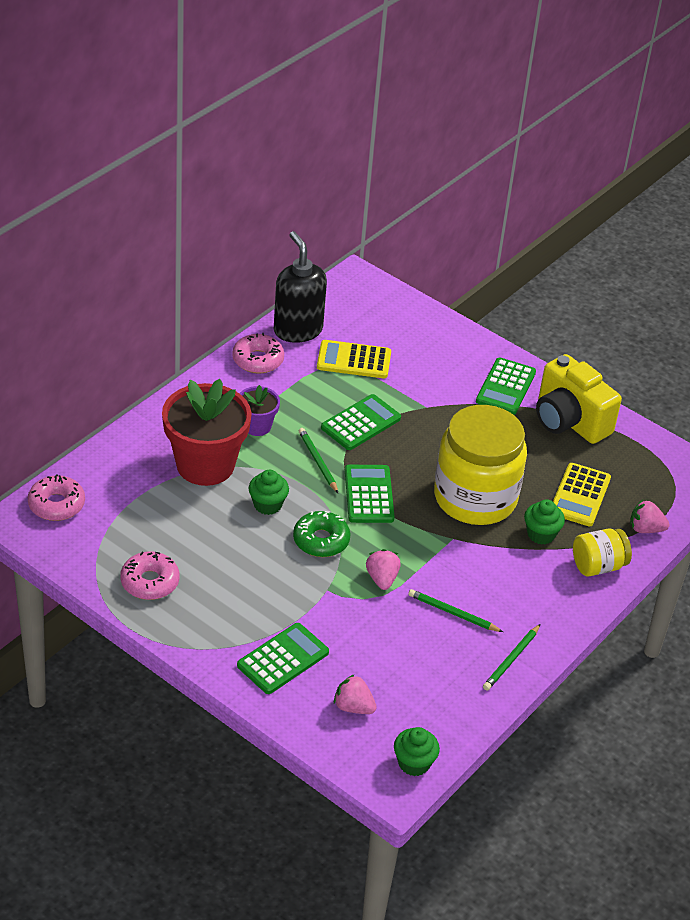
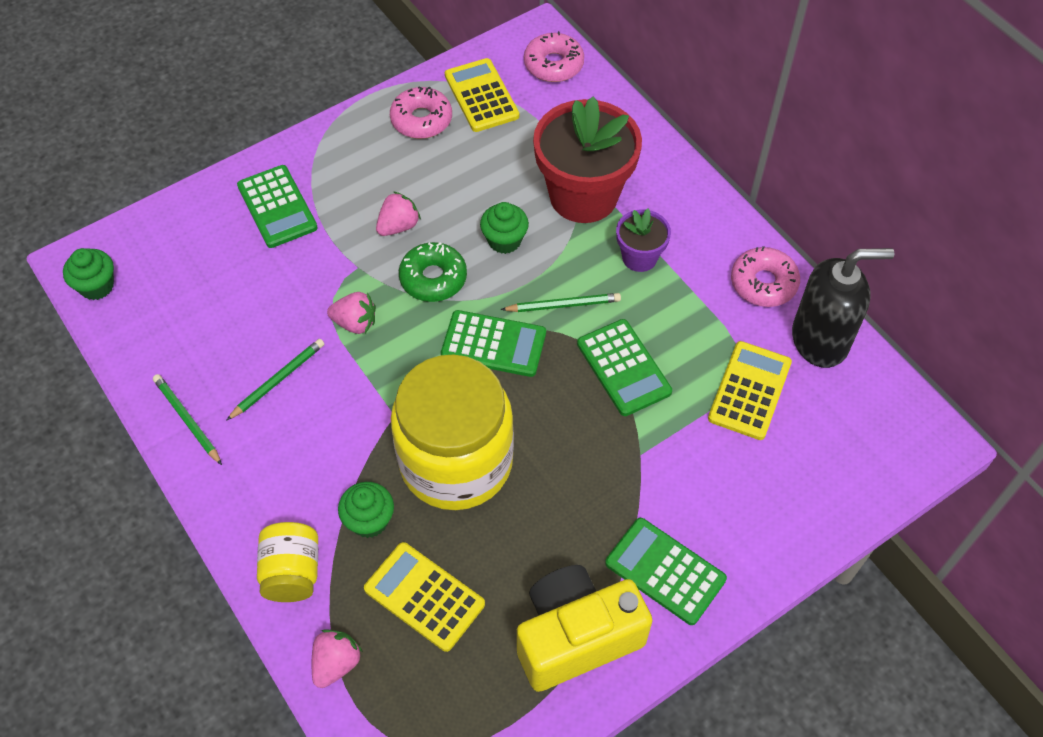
camera: 110 degrees right, 15 degrees up
(109, 546) = (481, 96): none -> yellow calculator
(353, 707) = (190, 252): pink strawberry -> pink strawberry (398, 226)

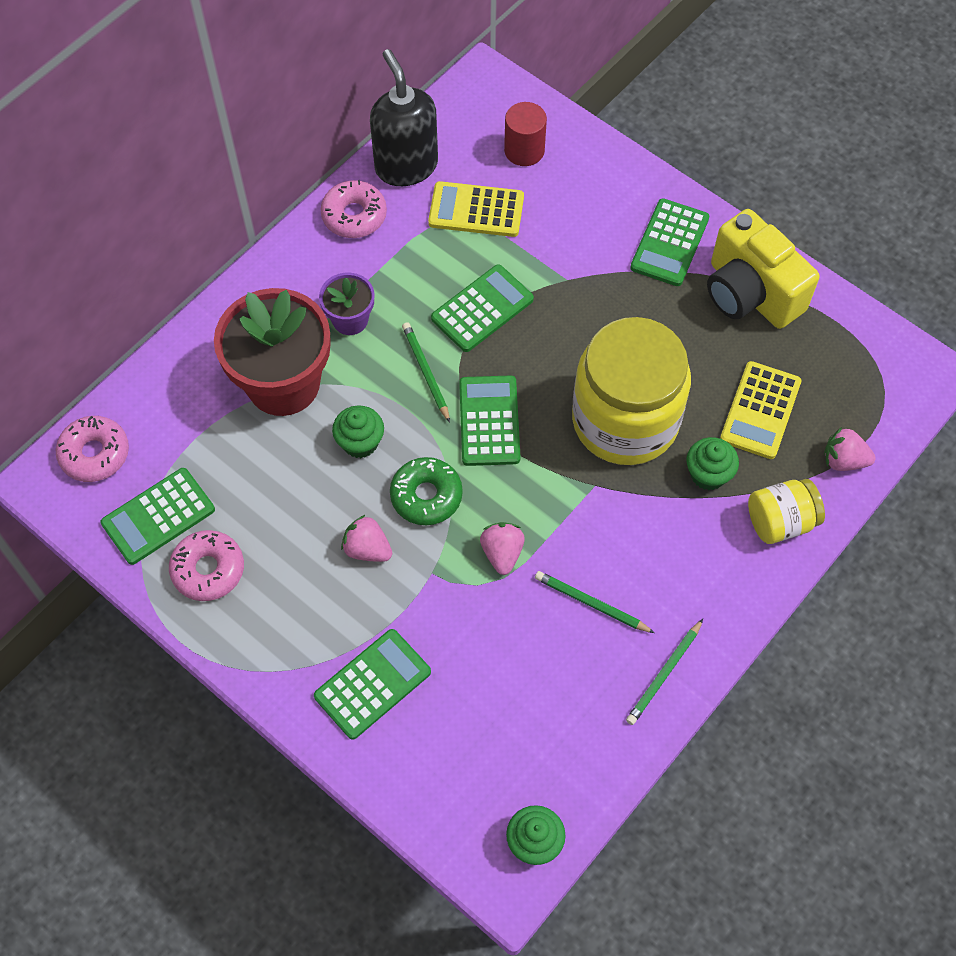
camera: 105 degrees left, 5 degrees up
(481, 96) = (158, 516): yellow calculator -> green calculator
(824, 456) = (524, 150): none -> red cylinder

